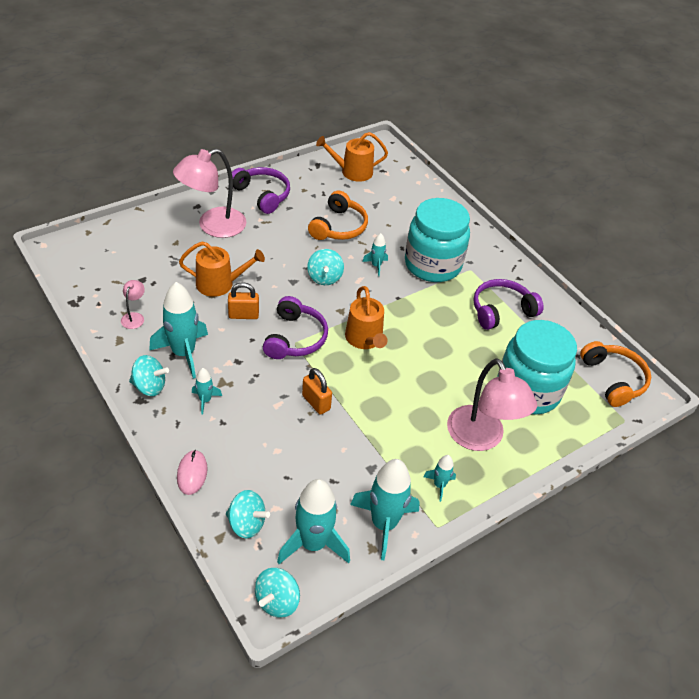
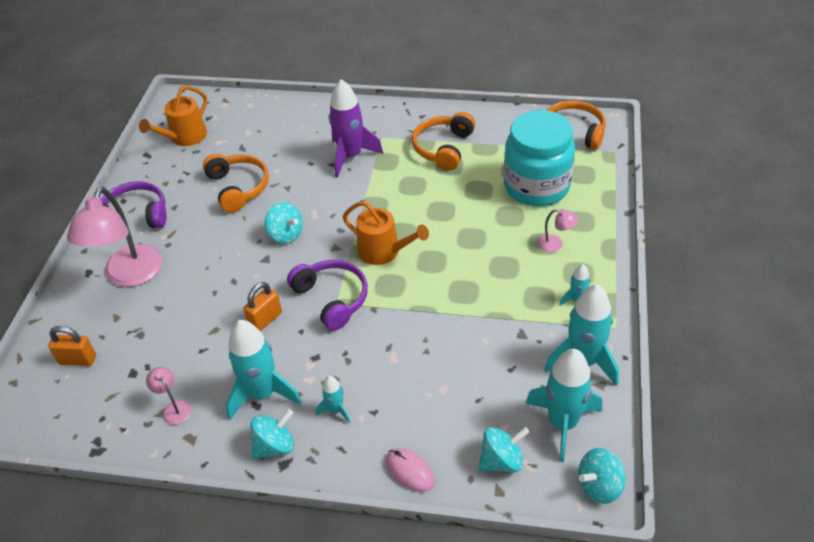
camera: 40 degrees left, 0 degrees up
(219, 284) = (208, 314): orange watering can -> none
(277, 601) = (599, 486): turquoise spinning top -> turquoise spinning top turned 75 degrees clockwise
(316, 402) = (418, 328): orange padlock -> orange padlock (78, 360)
(376, 266) = (311, 192): turquoise rocket -> none
(432, 265) = (351, 156): turquoise jar -> purple rocket
(481, 438) = (555, 244): pink lamp -> pink lamp, size x0.43
(501, 310) = (443, 148): purple headphones -> orange headphones

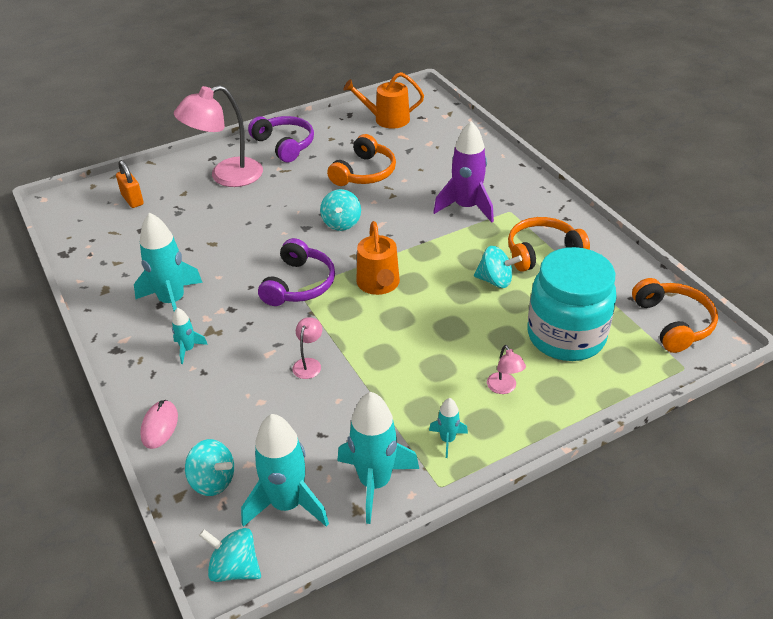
camera: 50 degrees right, 5 degrees down
(174, 408) = (125, 266): pink lamp -> pink lamp (309, 364)
(265, 319) = (245, 262): orange padlock -> none
(275, 446) = (129, 336): turquoise spinning top -> turquoise spinning top (495, 281)

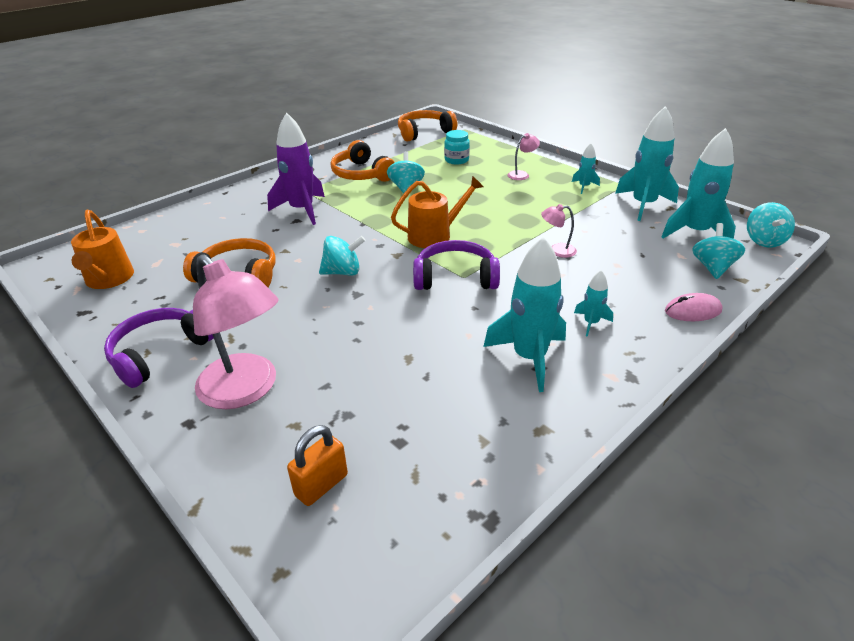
camera: 105 degrees left, 5 degrees down
(566, 336) = (456, 160): turquoise jar -> turquoise jar, size x0.43

